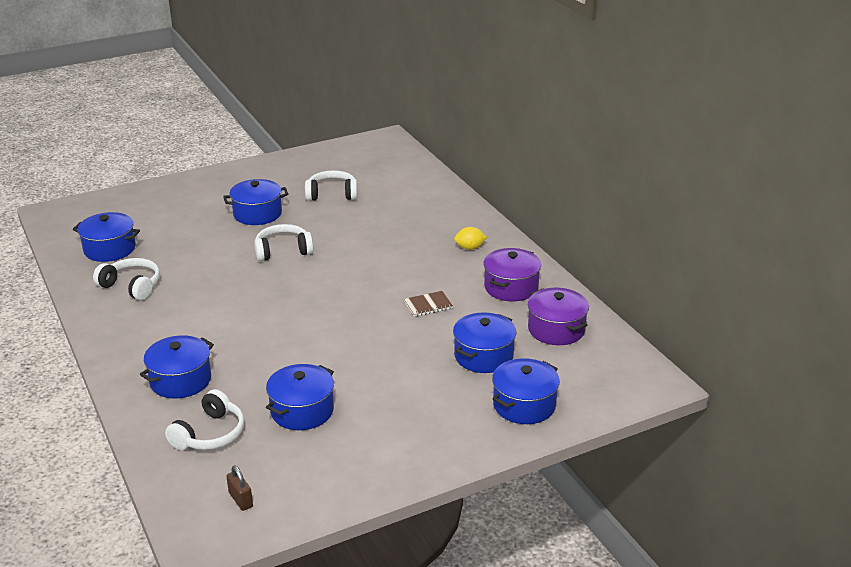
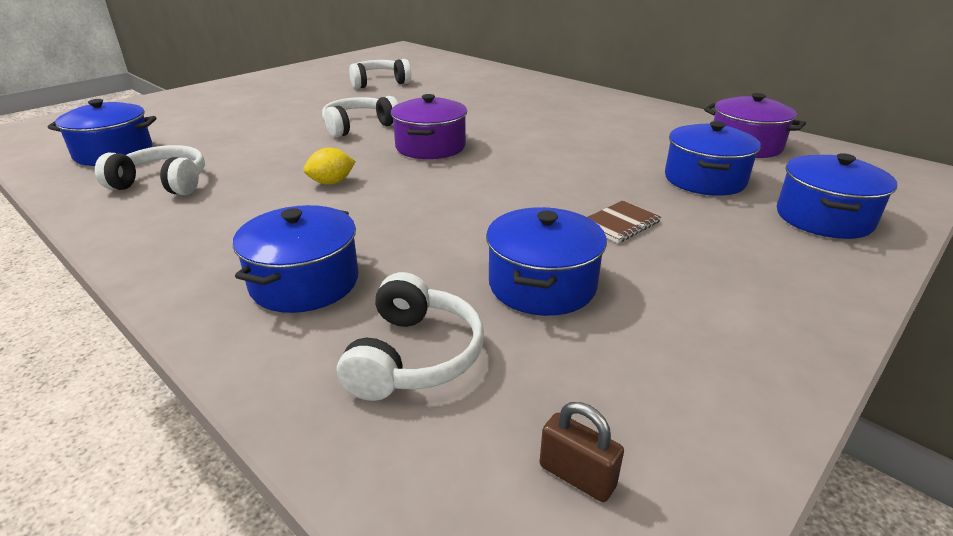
camera: 20 degrees left, 0 degrees up
(257, 214) = (304, 104): blue pot -> none
(428, 305) = (580, 146): brown notebook -> brown notebook (620, 224)
(470, 248) = (567, 101): yellow lemon -> yellow lemon (331, 182)
(511, 287) = (649, 122): purple pot -> purple pot (430, 147)

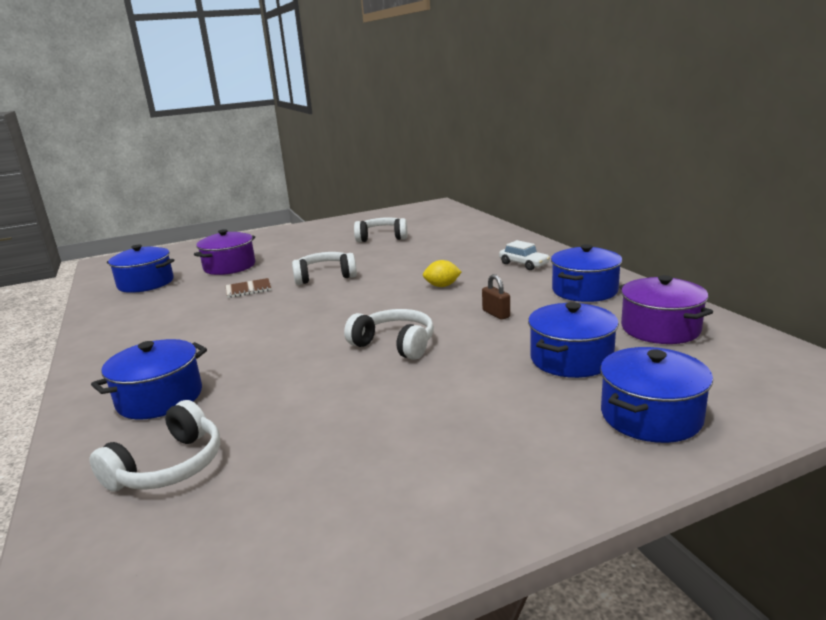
camera: 25 degrees right, 10 degrees down
(163, 183) = (151, 310): white headphones -> white headphones (395, 344)
(331, 182) = (256, 323): yellow lemon -> yellow lemon (442, 286)
(430, 147) = (360, 300): purple pot -> purple pot (229, 267)
(542, 285) = (314, 431): blue pot -> blue pot (584, 290)
(560, 100) = (524, 264): none -> white car
(577, 476) = (174, 580): brown padlock -> brown padlock (496, 314)
(620, 224) = (439, 390): brown notebook -> brown notebook (248, 289)

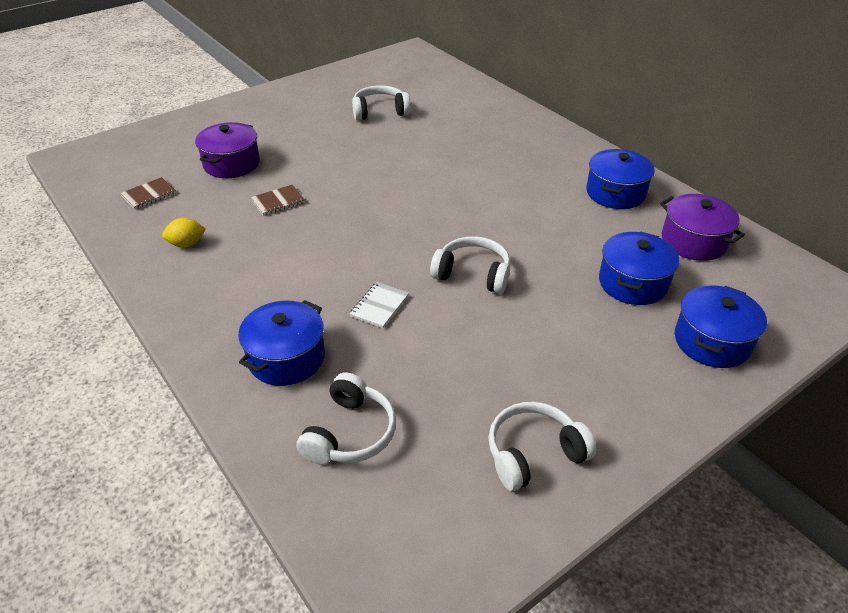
camera: 15 degrees left, 20 degrees up
(146, 283) = (149, 195): blue pot -> brown notebook
(282, 364) = (379, 306): none -> white notebook
(325, 276) = (351, 178): white headphones -> white headphones (533, 453)
(442, 286) = (480, 190): yellow lemon -> yellow lemon (187, 244)
(496, 314) = (547, 228): brown padlock -> none
(524, 264) = (546, 155): white car -> none

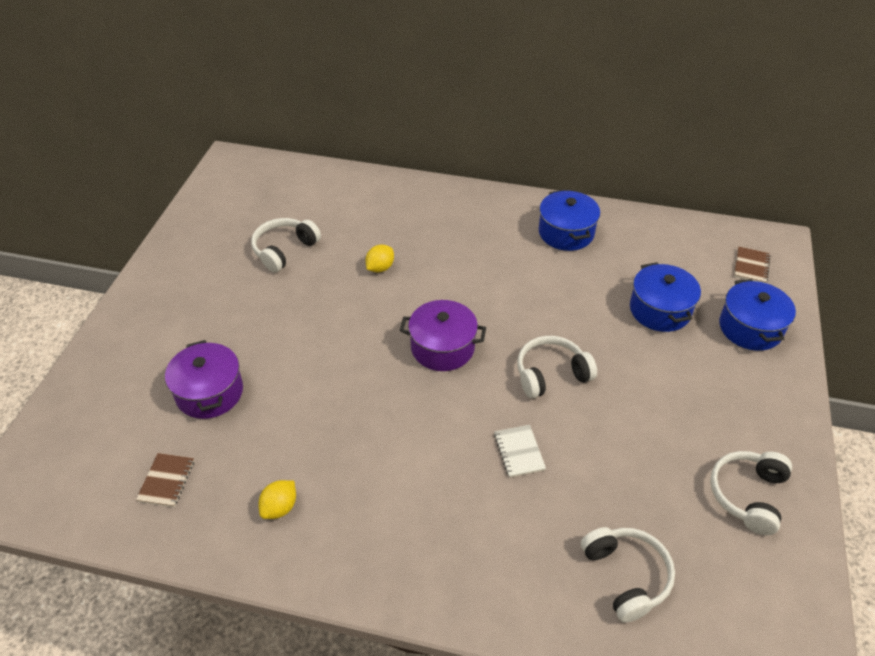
camera: 40 degrees left, 5 degrees up
(278, 201) = (310, 406): brown notebook -> brown notebook (751, 266)
(286, 358) = (506, 551): blue pot -> none
(431, 149) = (380, 268): none -> yellow lemon
(693, 241) = (658, 248): purple pot -> purple pot (442, 347)

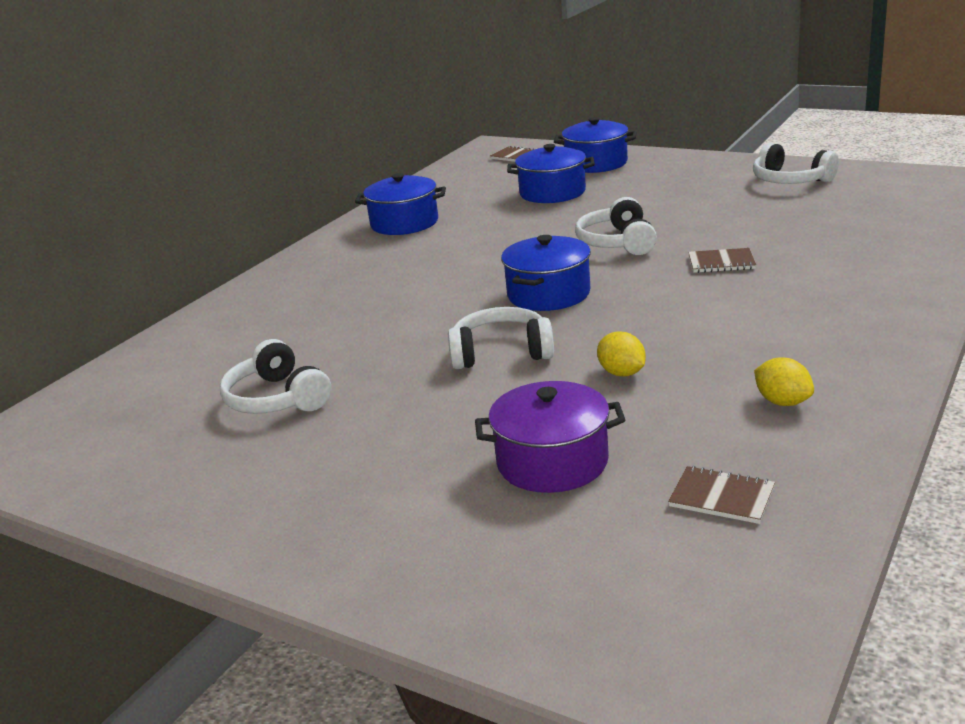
camera: 70 degrees left, 20 degrees down
(380, 268) = (377, 327): yellow lemon -> yellow lemon (622, 373)
(442, 347) = (548, 294): purple pot -> blue pot
(519, 452) = (721, 263): white notebook -> brown notebook
(626, 576) = (878, 228): white headphones -> white headphones (501, 353)

